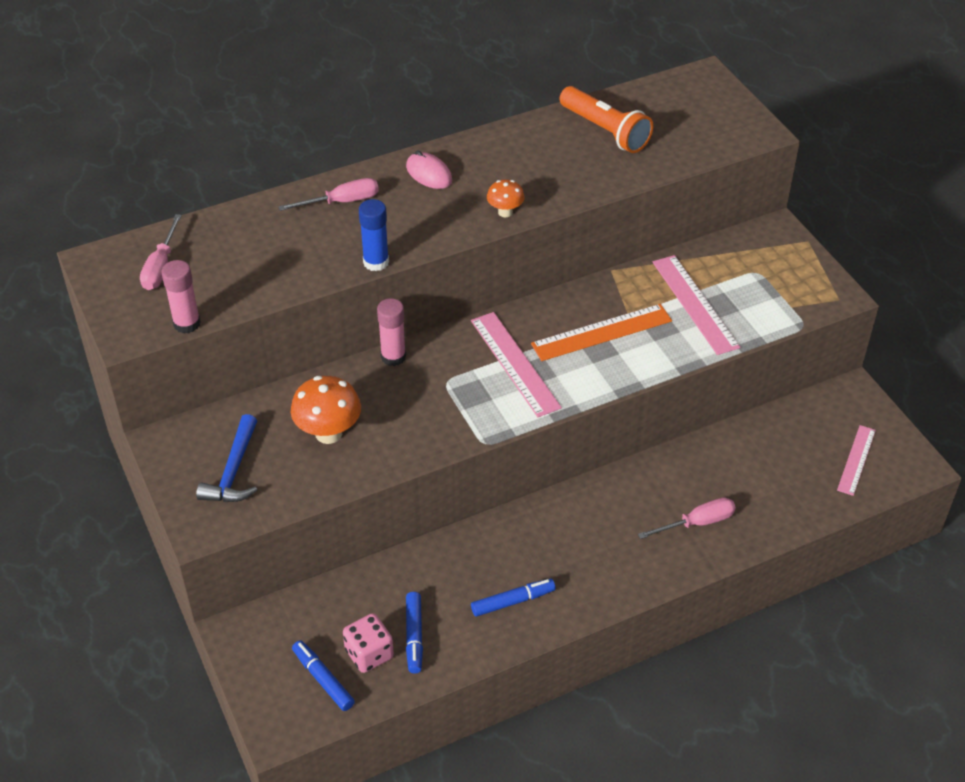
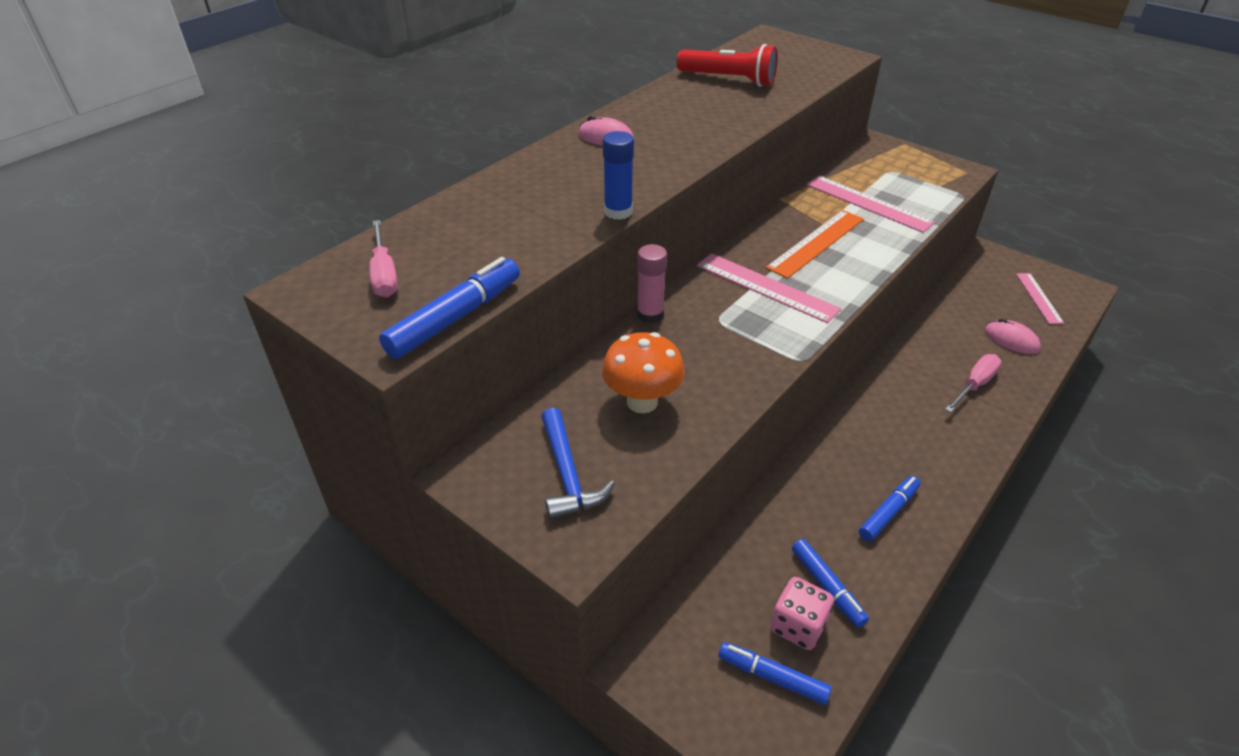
camera: 25 degrees left, 5 degrees down
(187, 323) = (455, 318): pink glue stick -> blue marker
(341, 202) = (540, 175): pink screwdriver -> none
(505, 212) = (702, 147): orange mushroom -> none
(605, 131) = (729, 80): orange flashlight -> red flashlight
(780, 493) = (1011, 340): none -> pink mouse

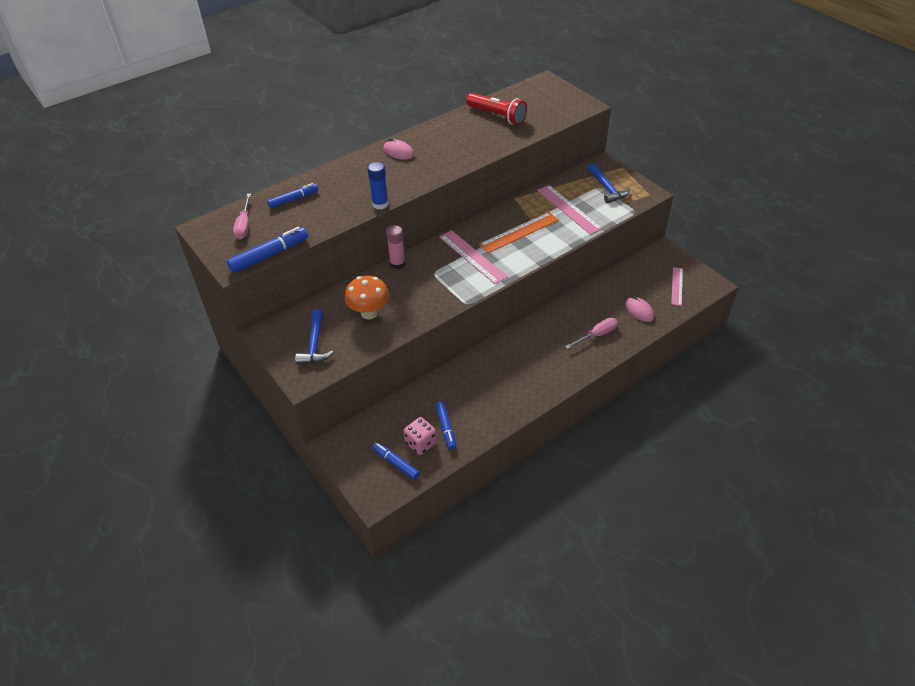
camera: 15 degrees right, 5 degrees up
(888, 513) = (500, 397): blue marker -> blue marker (294, 199)
(903, 171) = (607, 188): none -> blue hammer

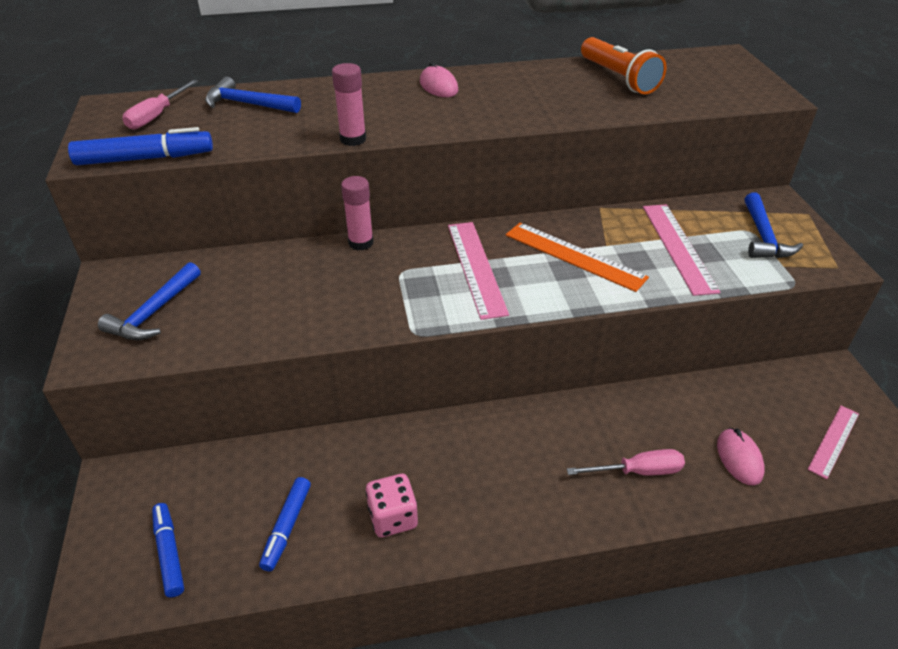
camera: 25 degrees right, 5 degrees down
(294, 199) = (248, 104): blue marker -> blue hammer
(369, 313) = (264, 296): orange mushroom -> none
(380, 204) = (353, 139): blue glue stick -> pink glue stick
(421, 443) = (231, 535): pink dice -> pink dice (393, 517)
(497, 116) = (618, 78): red flashlight -> orange flashlight
(519, 232) = (574, 256): orange ruler -> orange ruler turned 45 degrees clockwise

